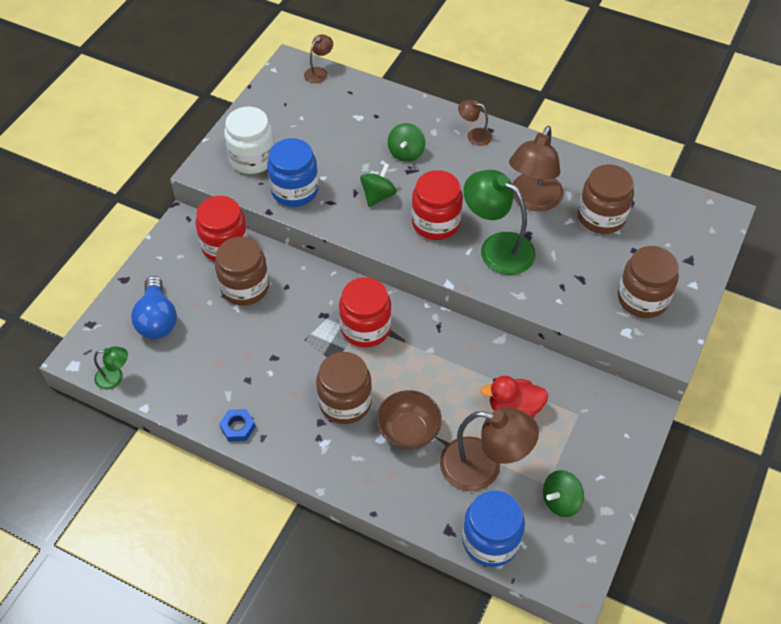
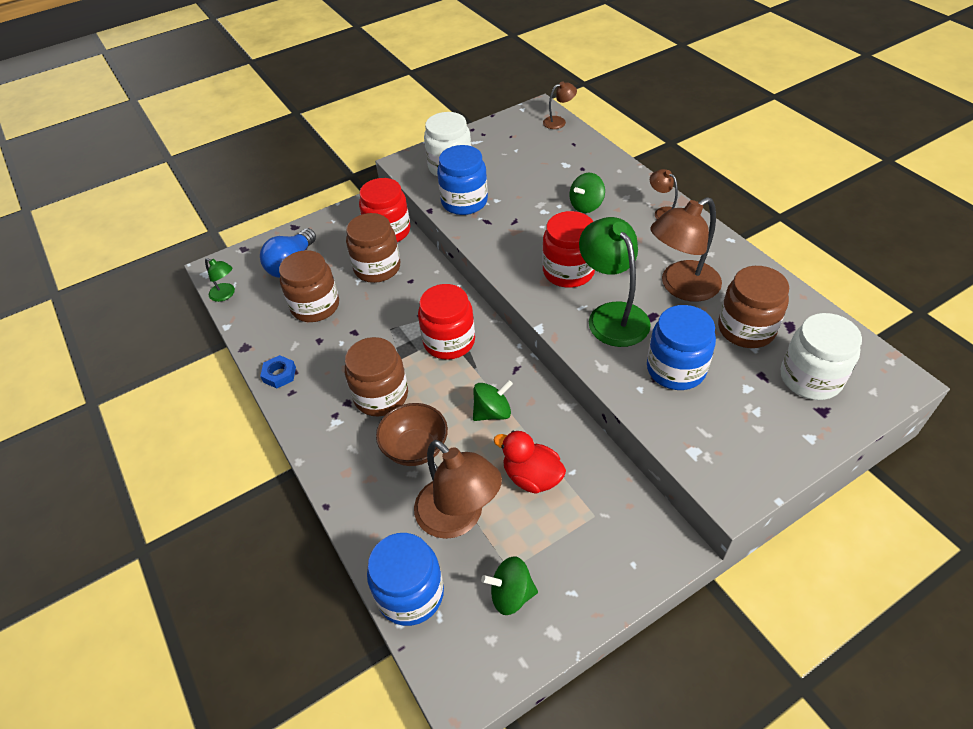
camera: 35 degrees right, 5 degrees down
(378, 195) = (533, 230): green spinning top -> green spinning top (492, 412)
(573, 273) = (676, 369): none -> blue jar
(642, 299) = (737, 426): brown jar -> brown jar (315, 306)
(667, 238) = (810, 378): none -> white jar

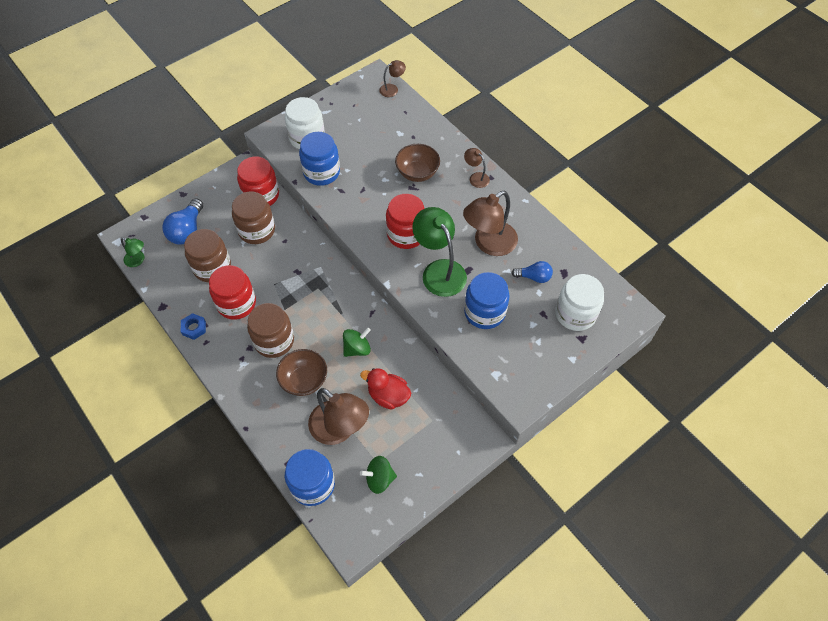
camera: 10 degrees left, 10 degrees up
(449, 341) = (320, 293): red jar -> red jar (236, 303)
(586, 205) = (417, 173): green spinning top -> brown bowl
(746, 329) = (534, 277): brown jar -> blue light bulb

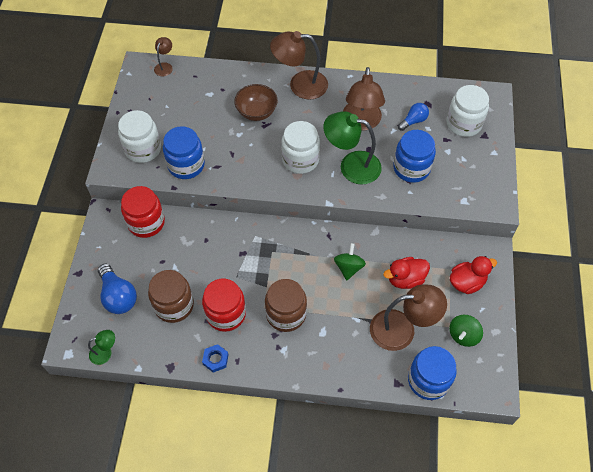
camera: 45 degrees left, 0 degrees up
(257, 230) = (175, 250): brown jar -> none
(304, 380) = (340, 320): brown bowl -> none
(406, 234) = (300, 159): red jar -> white jar
(432, 443) = (466, 282): none -> red duck
(476, 177) = (300, 85): brown lamp -> brown lamp, size x2.03

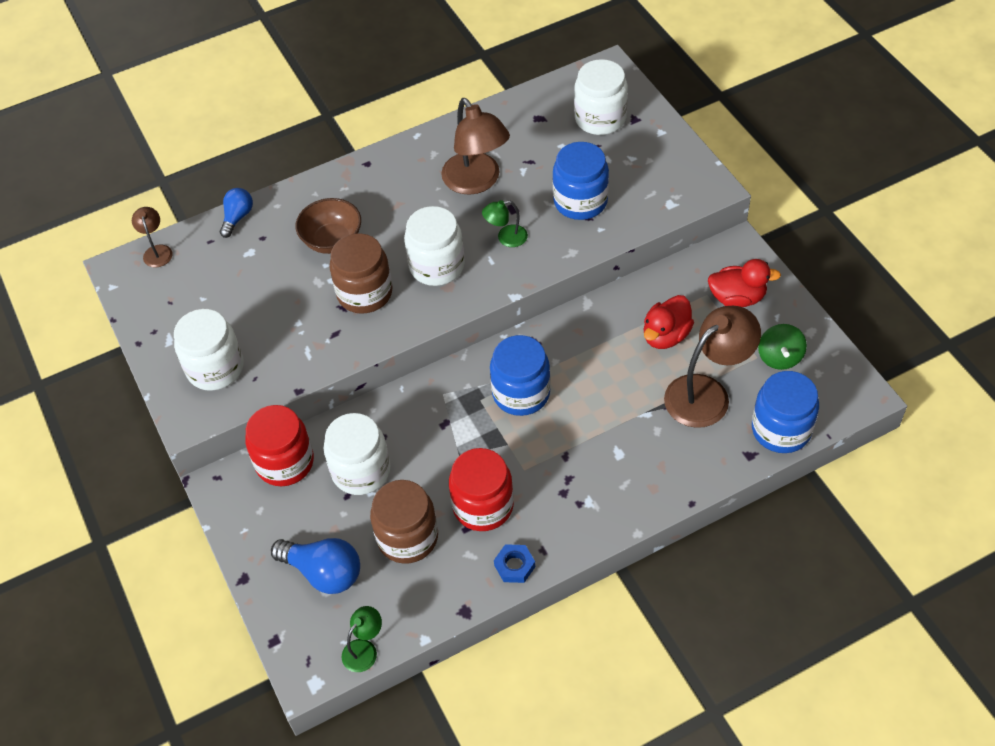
camera: 30 degrees left, 5 degrees down
(179, 252) = (361, 471): none -> white jar
(186, 165) = (292, 354): blue jar -> blue jar (521, 393)
(286, 314) = (557, 460): brown jar -> brown jar (364, 293)
(300, 85) = (362, 179): brown lamp -> none
(348, 267) = (589, 362): green spinning top -> none
(351, 165) = (506, 238): green lamp -> green lamp, size x0.49
(413, 121) = (539, 147): blue light bulb -> blue light bulb (237, 217)
(466, 282) = (737, 298): red duck -> red duck turned 60 degrees clockwise

